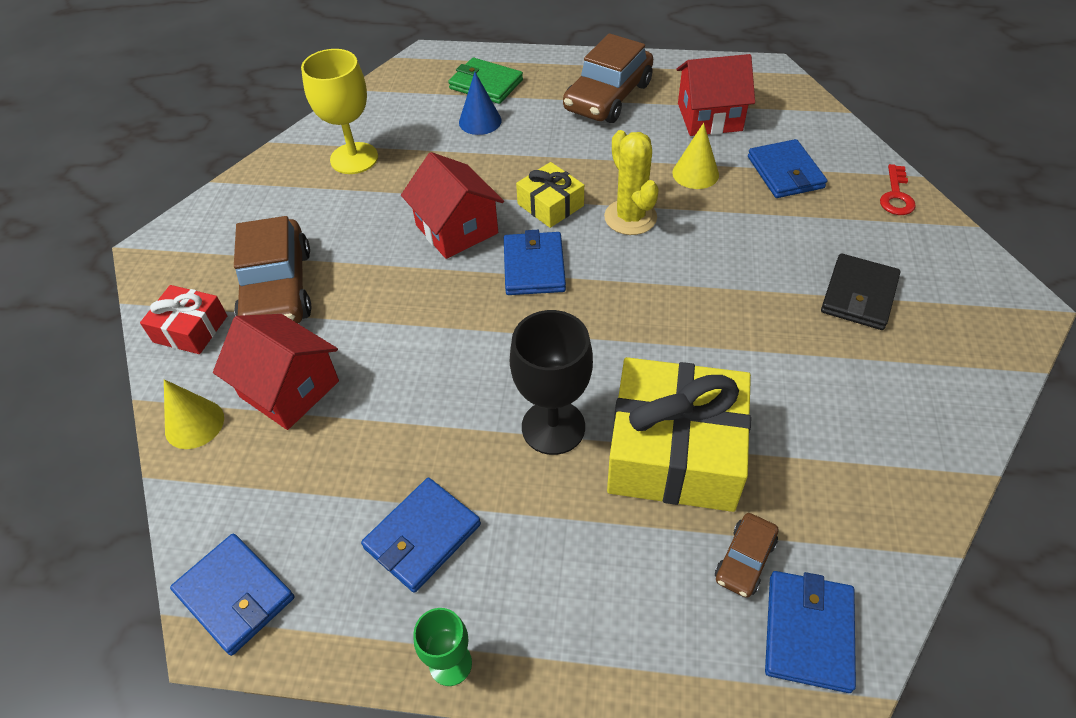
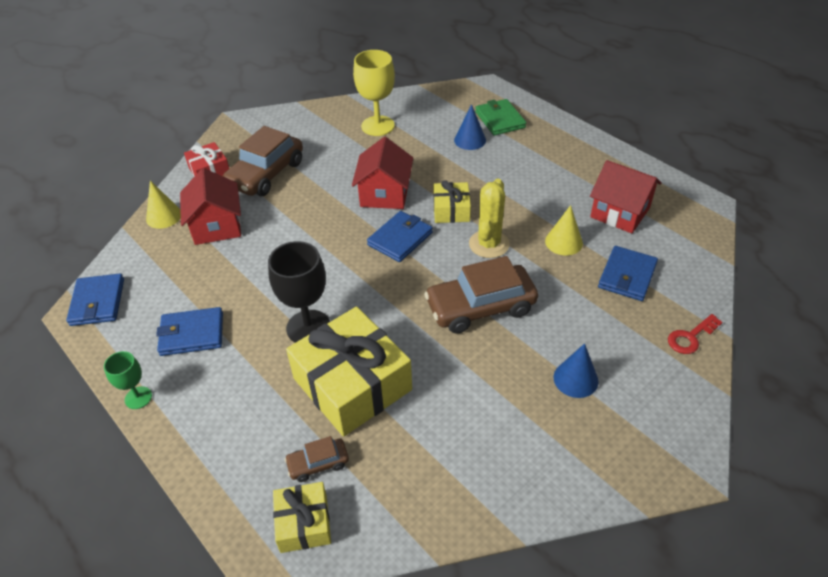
camera: 40 degrees right, 5 degrees down
(608, 97) = (567, 165): brown car -> brown car (480, 307)
(808, 632) = (304, 523): blue wallet -> yellow gift
(859, 295) = (575, 379): black wallet -> blue cone

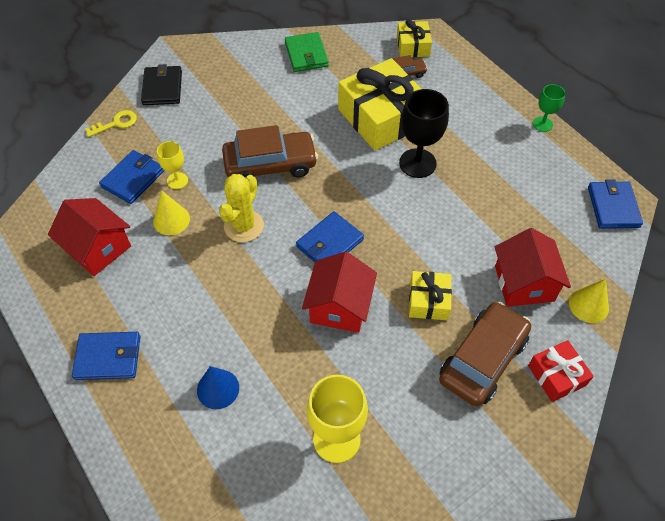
camera: 175 degrees left, 10 degrees up
(192, 334) = (516, 168): blue wallet -> blue wallet (108, 357)
(451, 210) = (270, 273): yellow gift -> yellow gift (428, 301)
(500, 120) = (164, 427): green wallet -> green wallet (306, 54)
(575, 379) = (217, 104): blue cone -> none
(577, 279) = (177, 181): none -> yellow goblet
(664, 396) = (162, 88): none -> black wallet
(690, 337) = (116, 123): red key -> yellow key

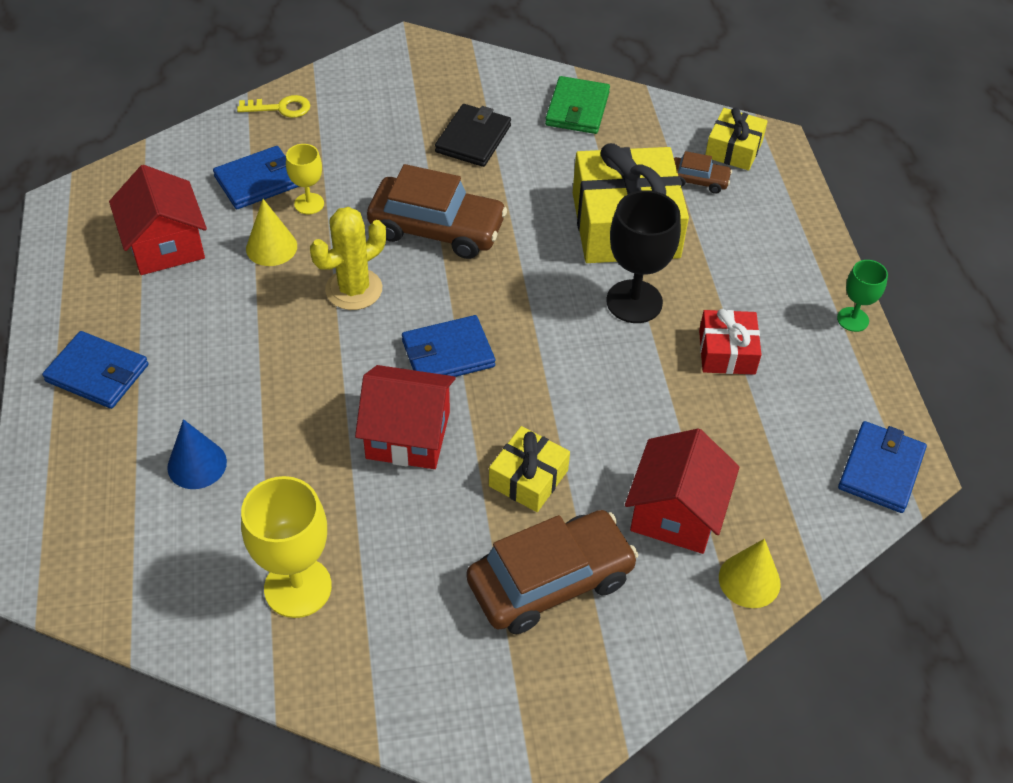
camera: 25 degrees right, 5 degrees down
(162, 88) = (364, 85): black wallet -> black wallet (473, 139)
(339, 307) = (408, 435): red house -> red house turned 60 degrees clockwise
(556, 375) = (638, 647): red gift -> red gift (726, 352)

